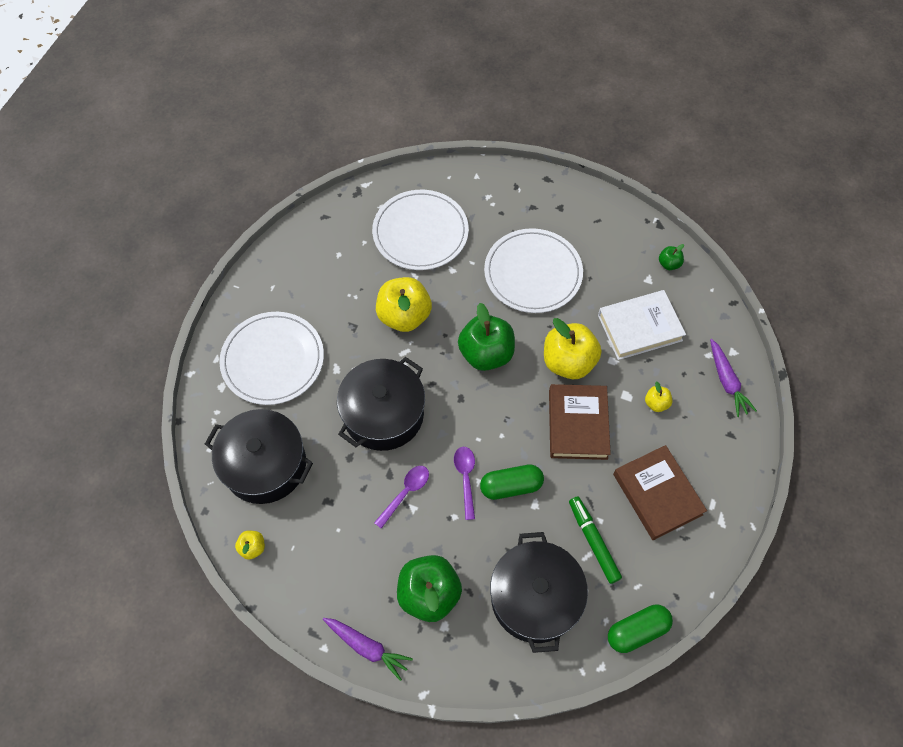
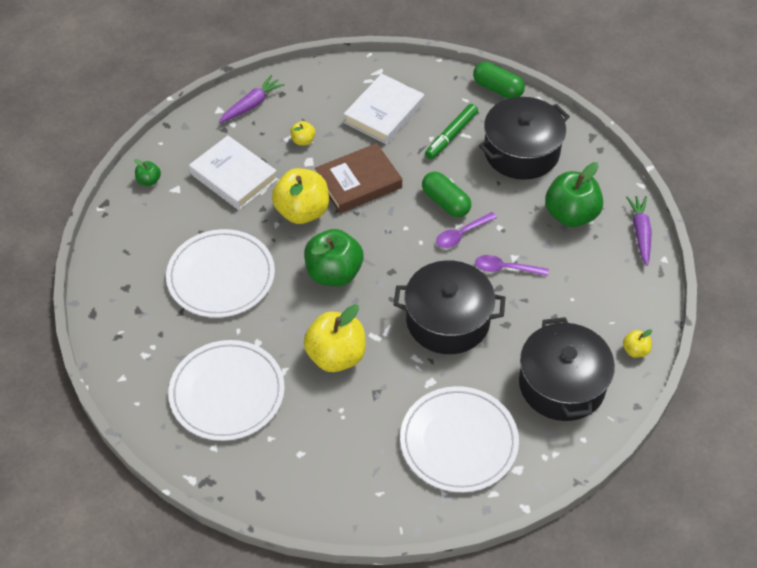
camera: 120 degrees left, 10 degrees down
(657, 494) = (384, 113): brown book -> white book

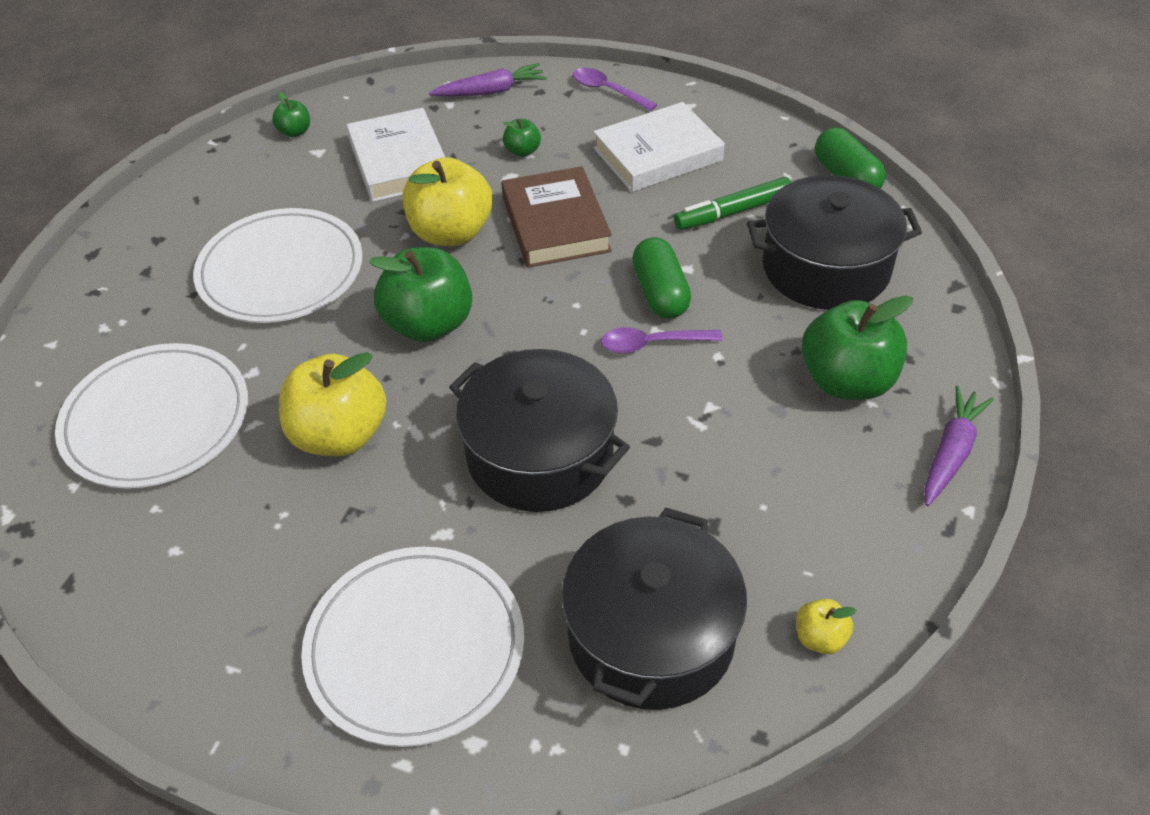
camera: 30 degrees right, 5 degrees down
(303, 140) = (522, 151): yellow apple -> green apple
(358, 182) = (555, 224): brown book -> brown book turned 75 degrees clockwise
(506, 268) = (685, 417): purple spoon -> purple spoon (608, 91)

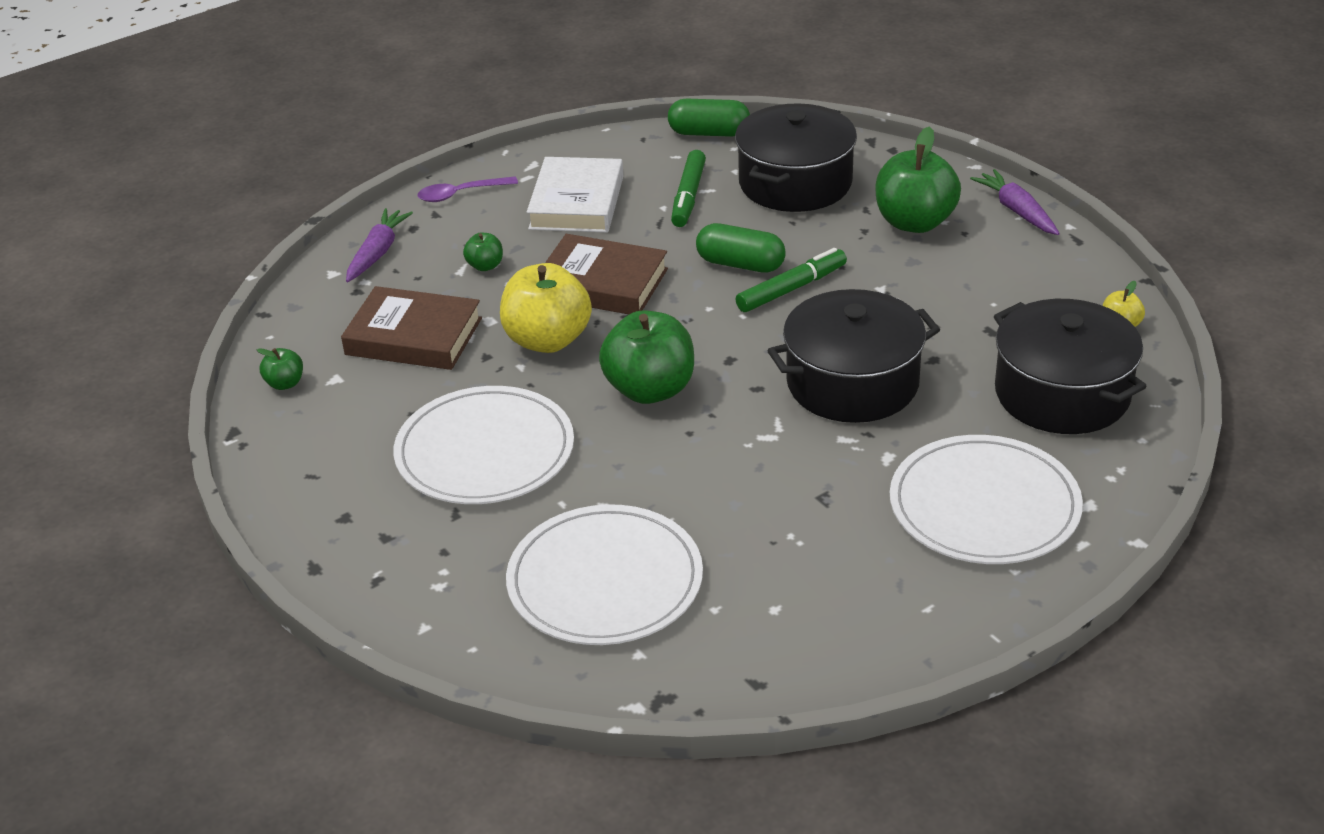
camera: 55 degrees left, 10 degrees down
(339, 435) = (731, 478): yellow apple -> none
(399, 162) = (414, 336): white book -> brown book
(652, 344) = (791, 289): purple spoon -> green marker

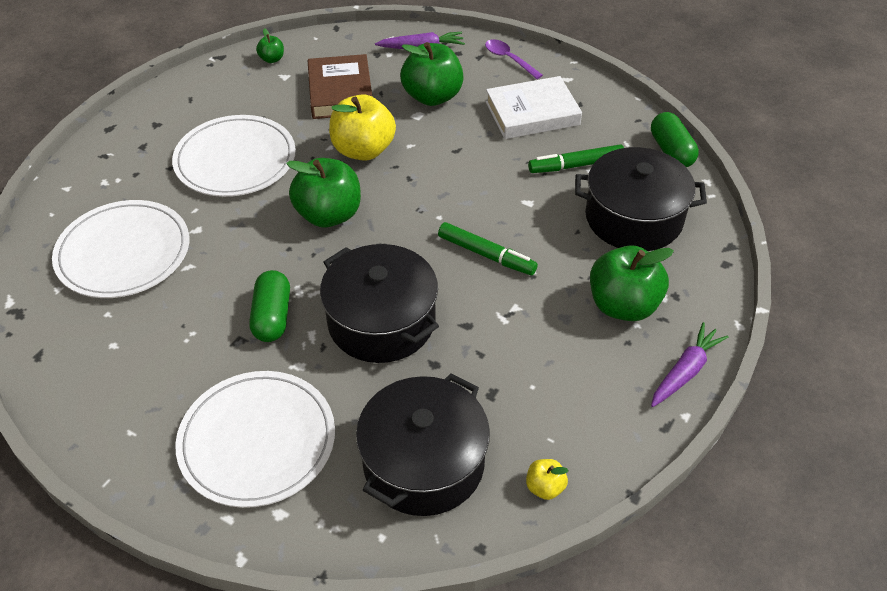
camera: 65 degrees right, 10 degrees up
(485, 266) = (432, 96): green apple -> green apple, size x2.17
(602, 283) = (441, 155): brown book -> none
(740, 264) = (503, 218): green capsule -> green capsule (272, 317)

